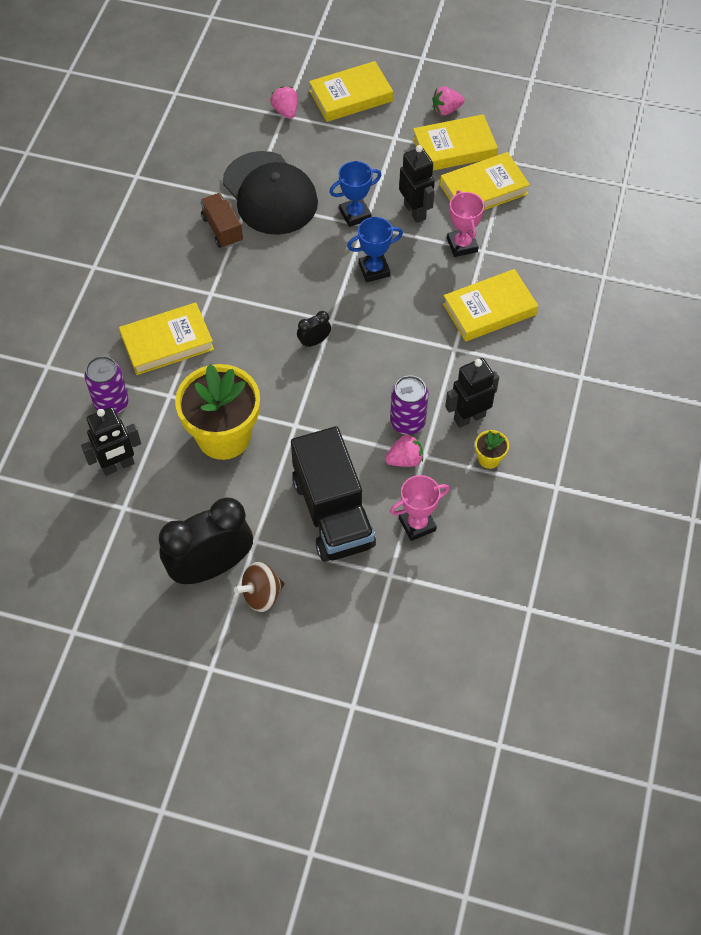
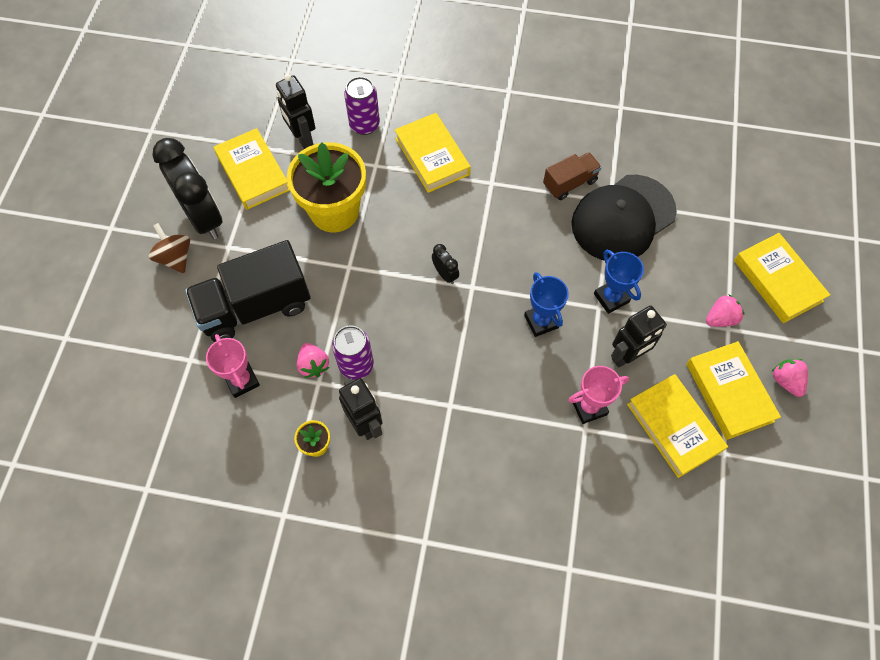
camera: 85 degrees right, 5 degrees up
(285, 111) = (738, 221): pink strawberry -> pink strawberry (720, 318)
(489, 309) = (505, 439): yellow book -> yellow book (253, 172)

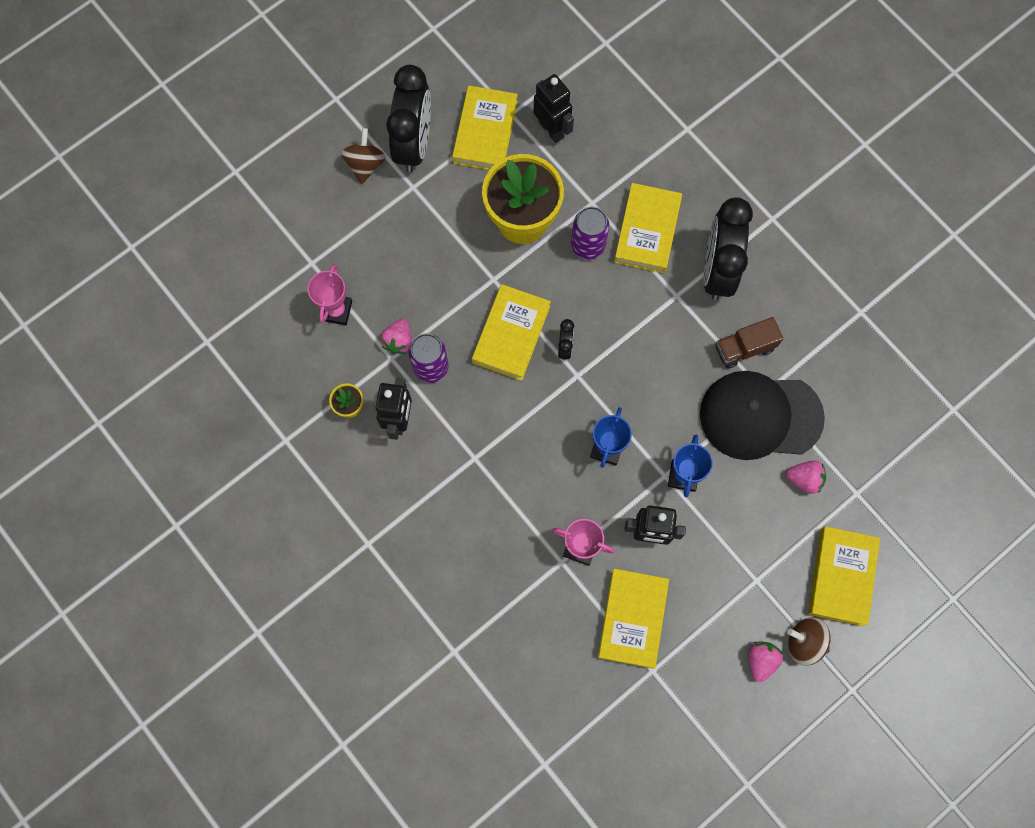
camera: 40 degrees right, 10 degrees up
(255, 307) = (393, 256): black truck -> none
(302, 138) = (551, 129): black robot -> black robot turned 135 degrees clockwise
(364, 125) = (615, 156): purple can -> purple can (588, 245)
(504, 147) = (717, 270): none -> black clock
(570, 183) = (744, 348): brown truck -> brown truck turned 150 degrees clockwise
(720, 318) = (758, 567): pink strawberry -> pink strawberry (804, 479)
(729, 392) = (705, 630): yellow book -> yellow book (511, 334)
(800, 344) = (804, 642): none -> brown spinning top

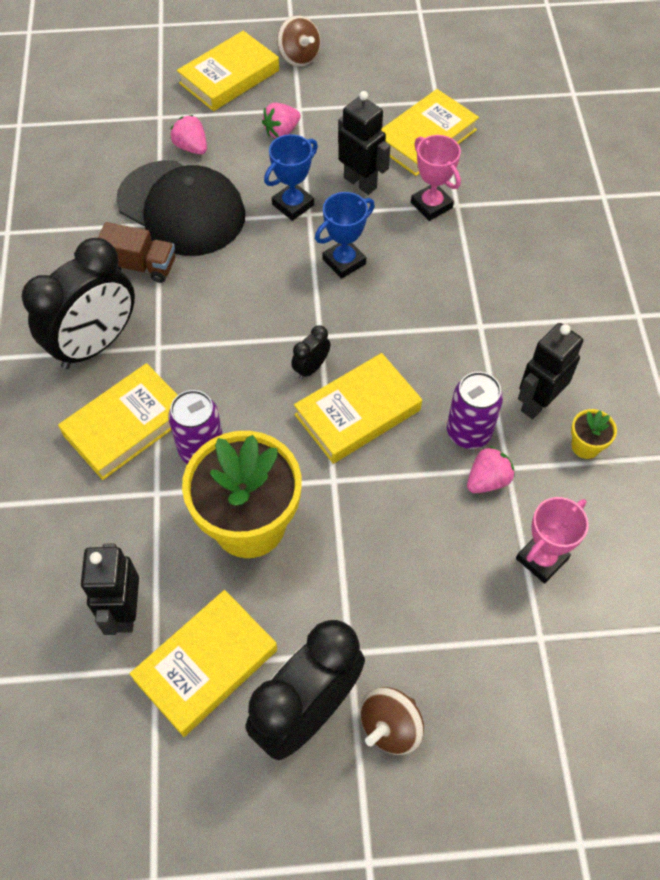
camera: 145 degrees left, 15 degrees down
(761, 660) = (343, 64): pink strawberry -> pink strawberry (281, 131)

